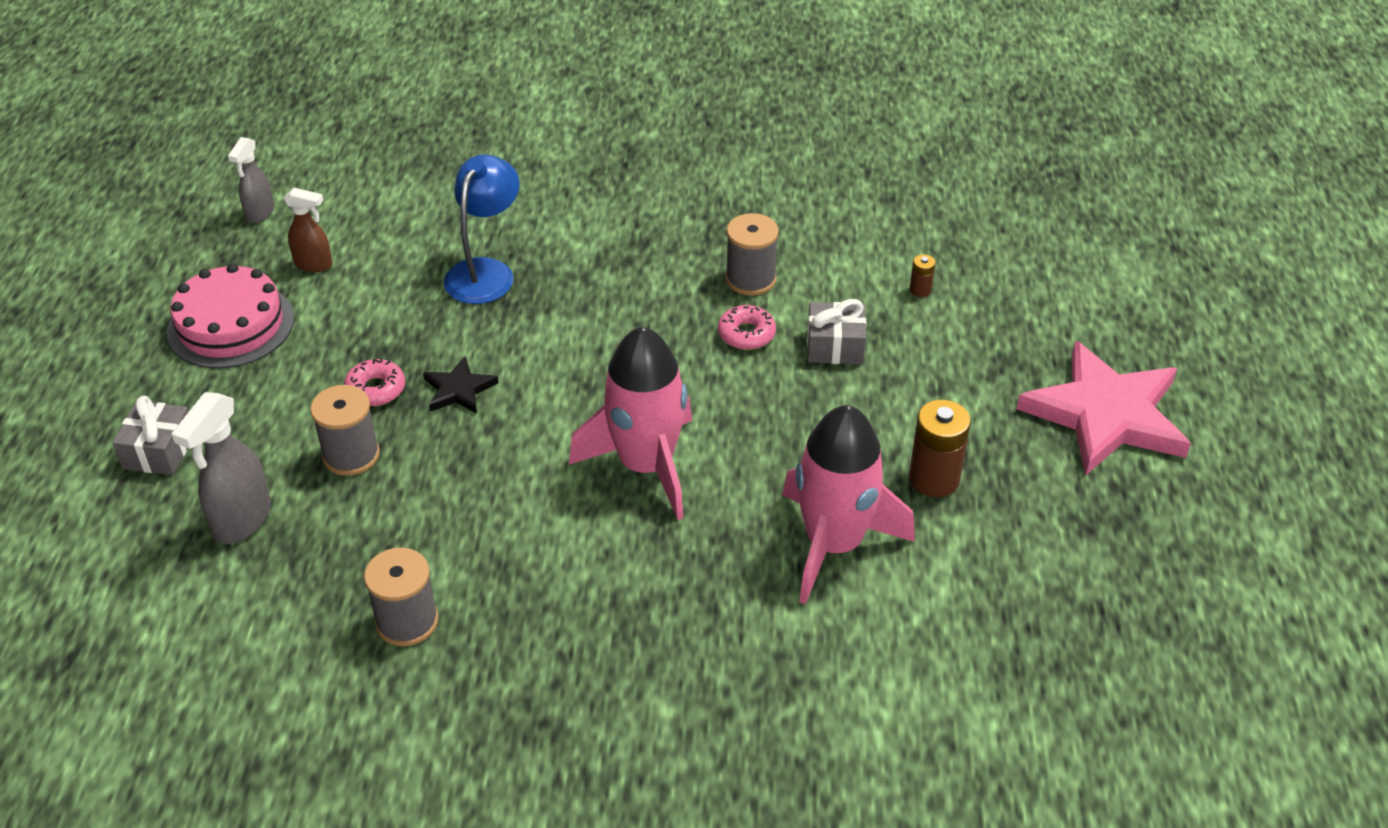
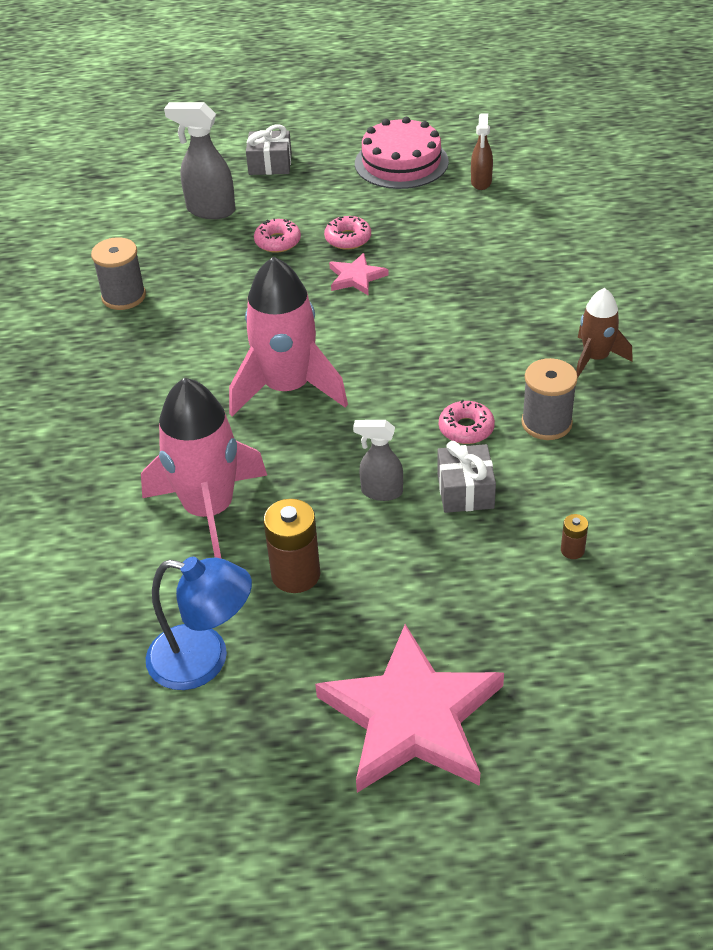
camera: 85 degrees right, 0 degrees up
(260, 213) = (533, 146): grey spray bottle -> grey spray bottle (381, 492)
(351, 455) = (277, 242): grey spool -> pink donut
(459, 389) = (356, 277): black star -> pink star
(486, 272) = (502, 265): blue lamp -> blue lamp (204, 660)
(663, 232) = (595, 358): none -> brown rocket

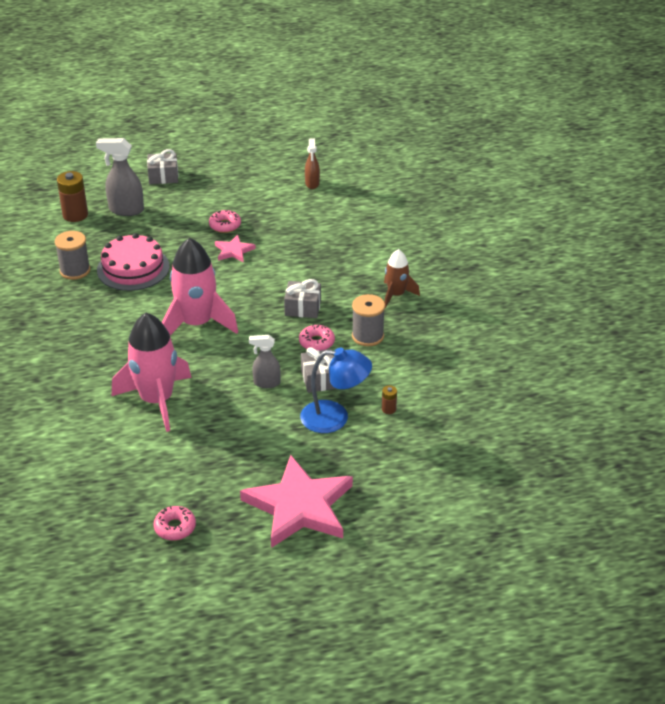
camera: 10 degrees left, 5 degrees down
(204, 660) = (167, 485): blue lamp -> blue lamp (335, 418)
(277, 242) = (176, 229): pink donut -> pink donut (175, 527)
(296, 574) = (218, 434): brown battery -> brown battery (75, 215)
(401, 162) = (256, 172): pink cake -> pink cake (133, 268)
(449, 371) = (303, 308): none -> grey gift

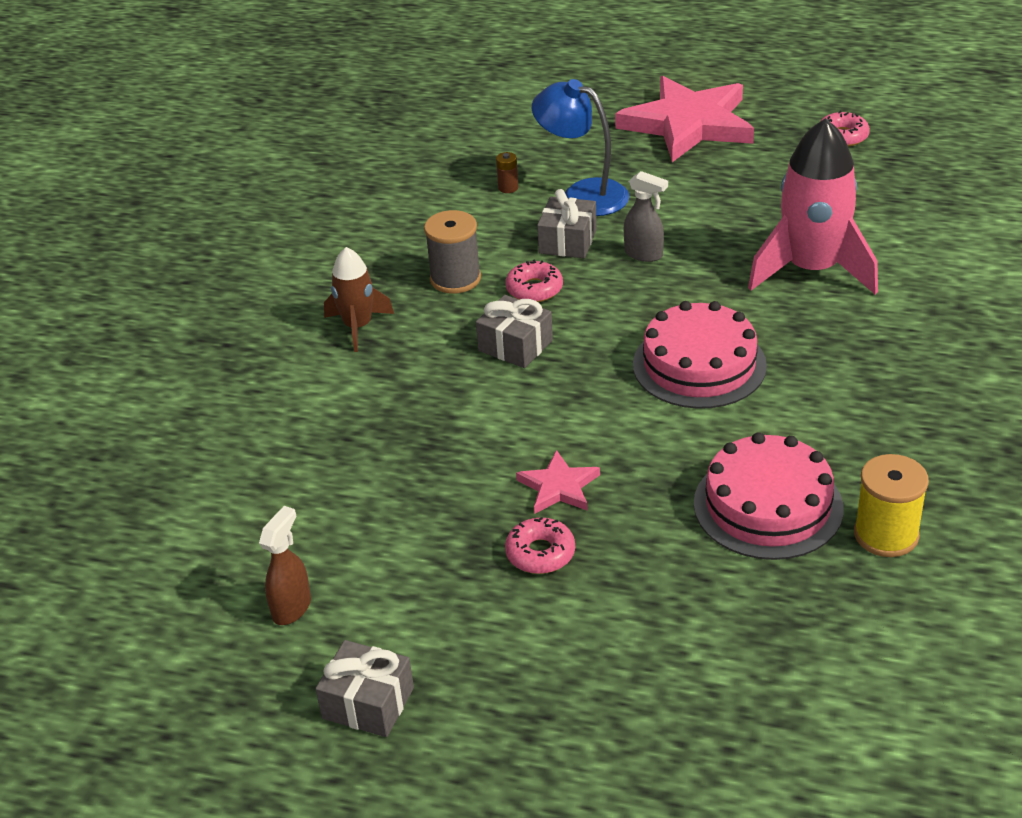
camera: 150 degrees left, 0 degrees up
(75, 215) = (852, 693): brown battery -> none
(75, 270) = (886, 535): grey spool -> yellow spool
(125, 210) = (730, 668): grey spray bottle -> none
(163, 176) = (598, 753): grey gift -> grey gift (368, 703)
(197, 324) = (699, 365): pink rocket -> pink cake

